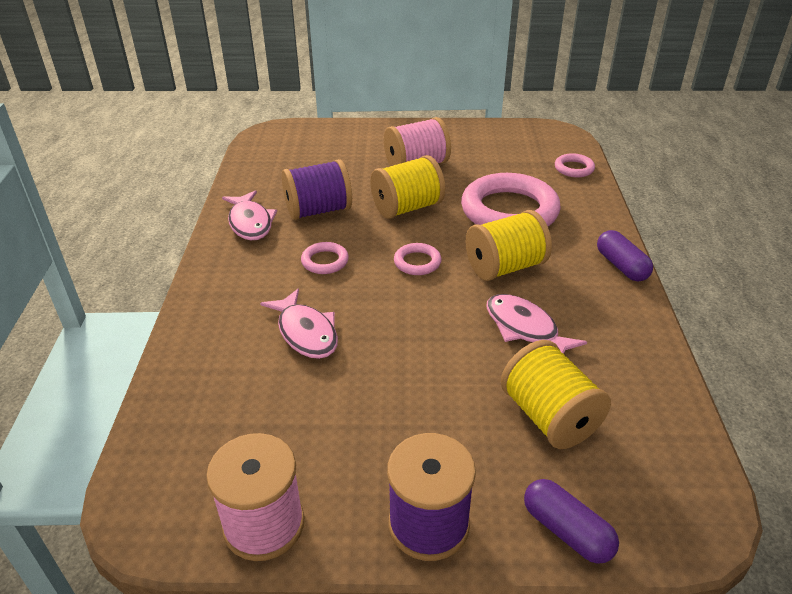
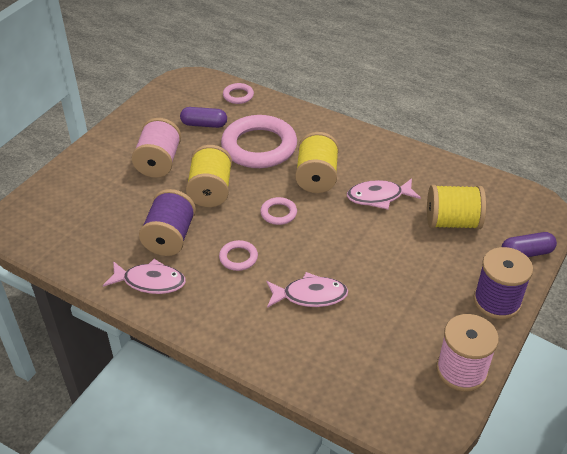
camera: 60 degrees left, 5 degrees up
(621, 266) = (354, 132): purple capsule -> purple capsule (204, 124)

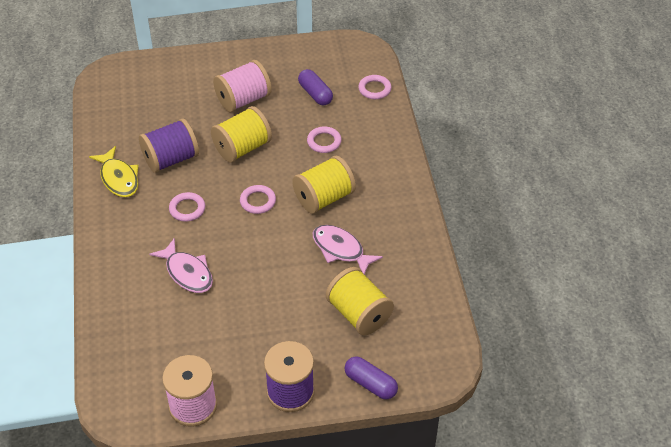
camera: 50 degrees right, 5 degrees up
(150, 282) = (119, 178): pink fish -> yellow fish
(259, 147) = (324, 142): pink ring -> pink ring, size x0.44

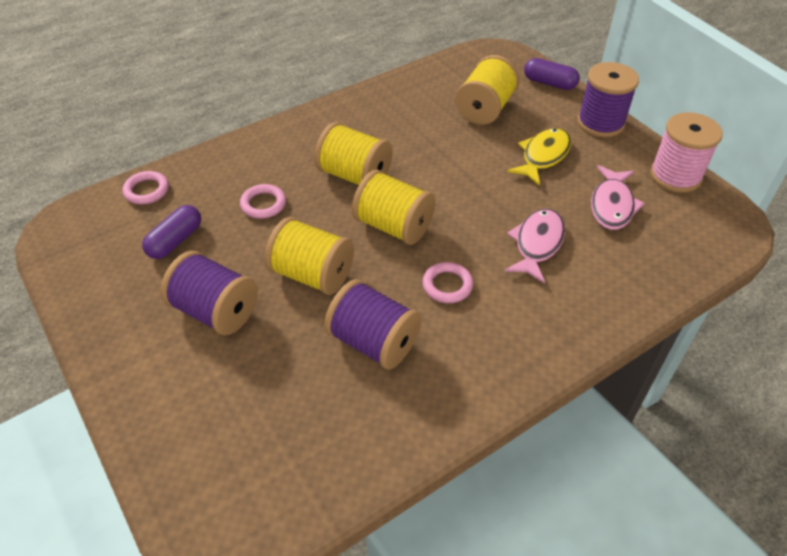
camera: 115 degrees left, 0 degrees up
(119, 178) = (444, 386): yellow fish -> yellow fish (543, 156)
(243, 100) = (216, 311): pink spool -> purple spool
(258, 201) = (393, 226): pink ring -> yellow spool
(341, 250) = (418, 142): pink fish -> pink fish (612, 205)
(370, 384) = (549, 83): purple capsule -> purple capsule turned 75 degrees counterclockwise

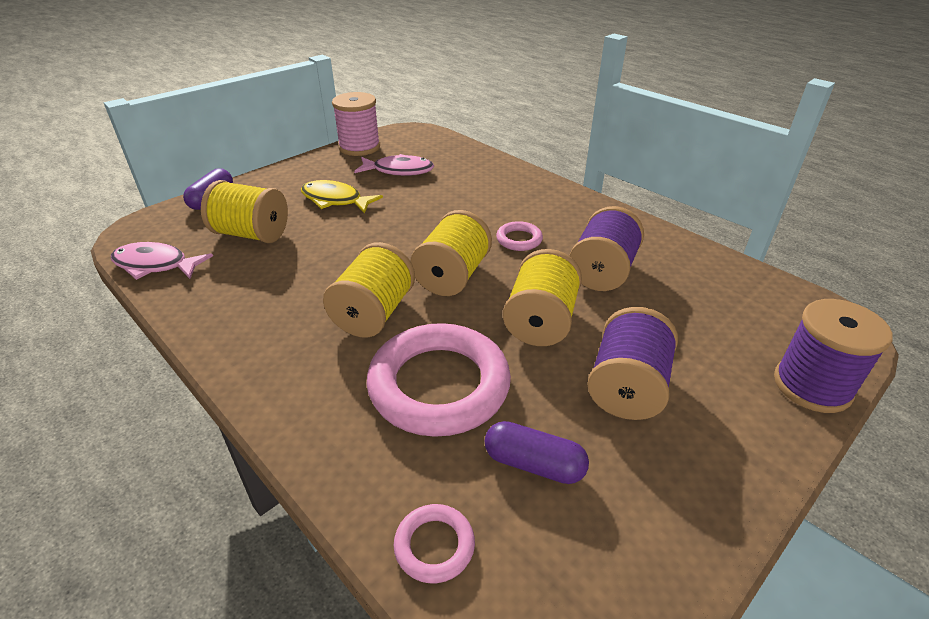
camera: 100 degrees left, 10 degrees down
(263, 204) = (439, 385): pink ring -> pink ring, size x2.26
(537, 244) = (454, 200): pink fish -> pink fish (155, 265)
(600, 123) = (285, 174): purple spool -> purple spool (812, 386)

